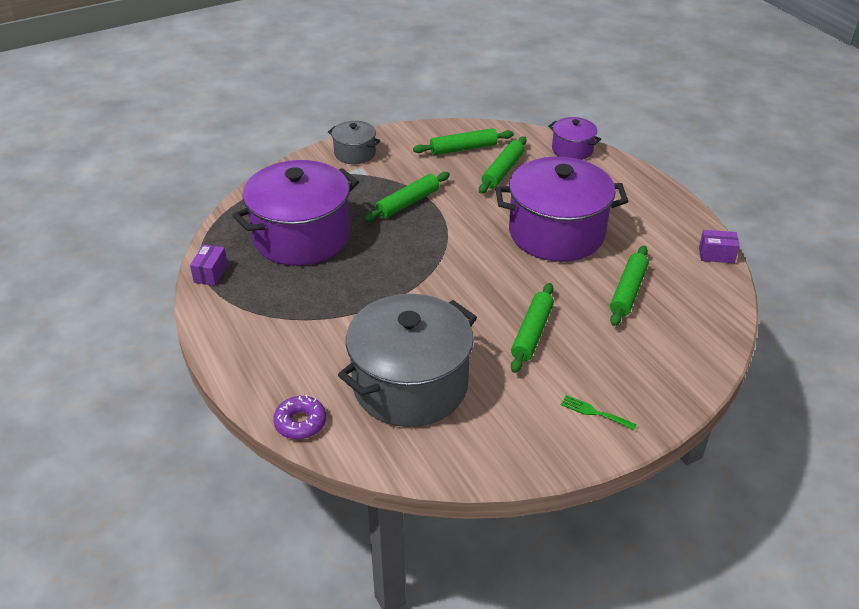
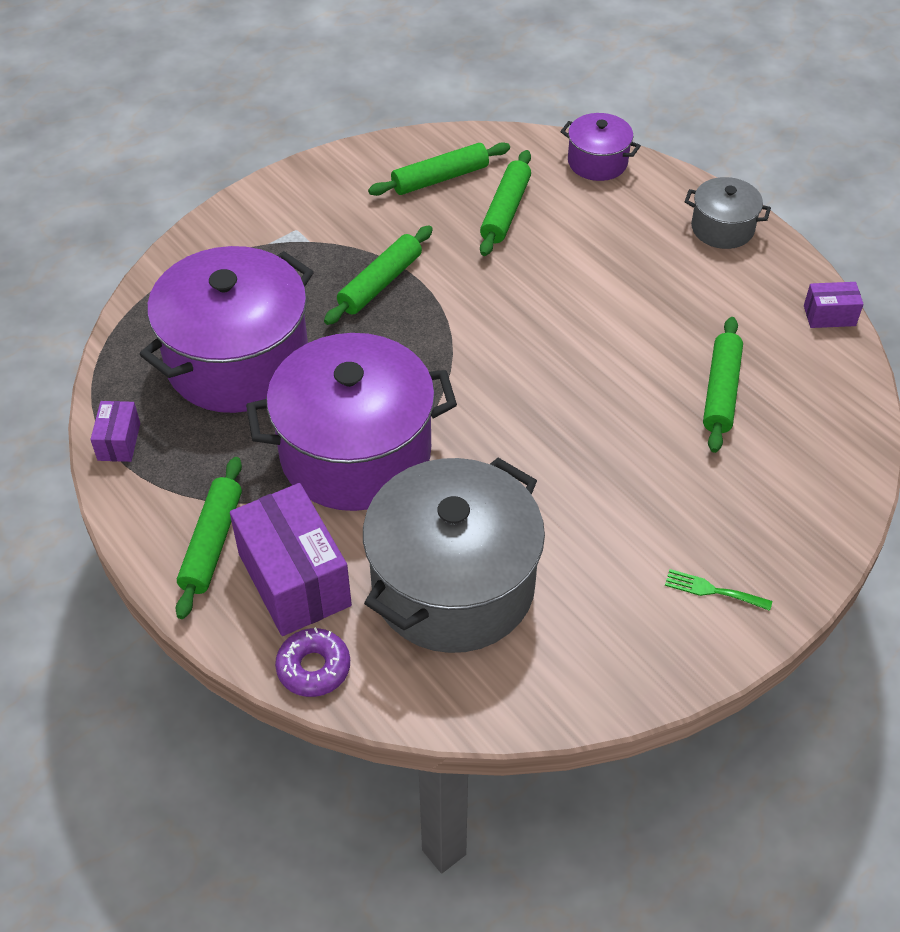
camera: 10 degrees left, 10 degrees up
(302, 368) = (294, 579): none -> purple box
(355, 153) = (281, 205): grey pot -> grey pot (722, 228)
(532, 333) = (603, 477): green rolling pin -> green rolling pin (211, 543)
(556, 233) = (603, 308): purple pot -> purple pot (355, 453)

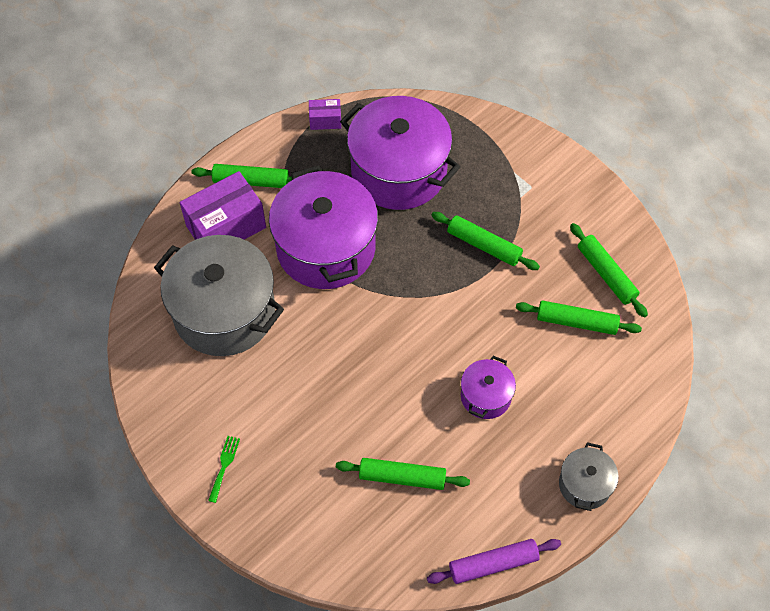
camera: 85 degrees right, 10 degrees up
(313, 668) = (165, 244): purple donut -> none
(597, 162) = (650, 387): purple pot -> purple pot (486, 396)
(829, 315) = (493, 564): purple box -> purple rolling pin

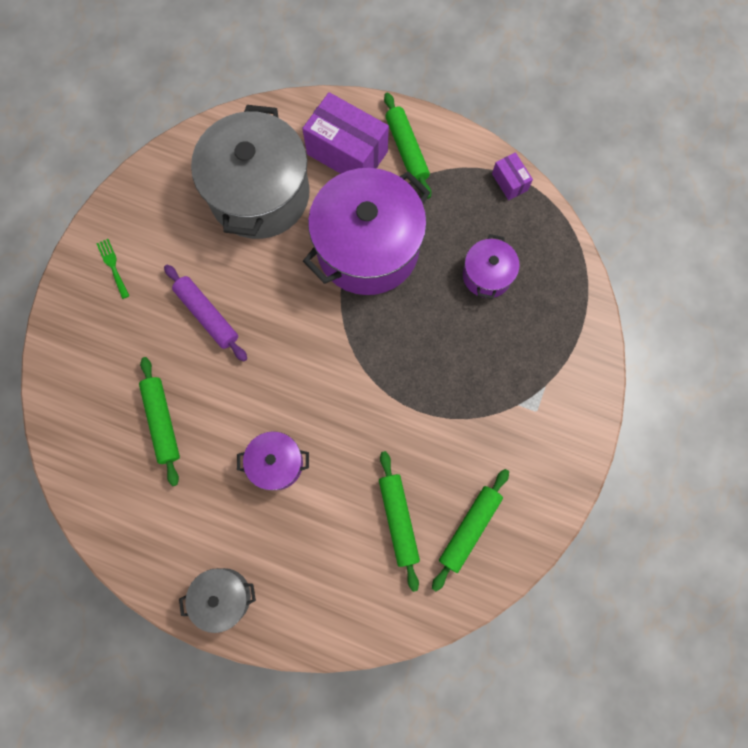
camera: 65 degrees right, 15 degrees up
(224, 465) = (113, 266): green fork -> green fork turned 105 degrees counterclockwise
(399, 171) = (487, 275): purple pot -> purple pot, size x0.48
(484, 245) = (442, 392): green rolling pin -> none
(493, 564) = (109, 540): purple rolling pin -> purple rolling pin (207, 315)

